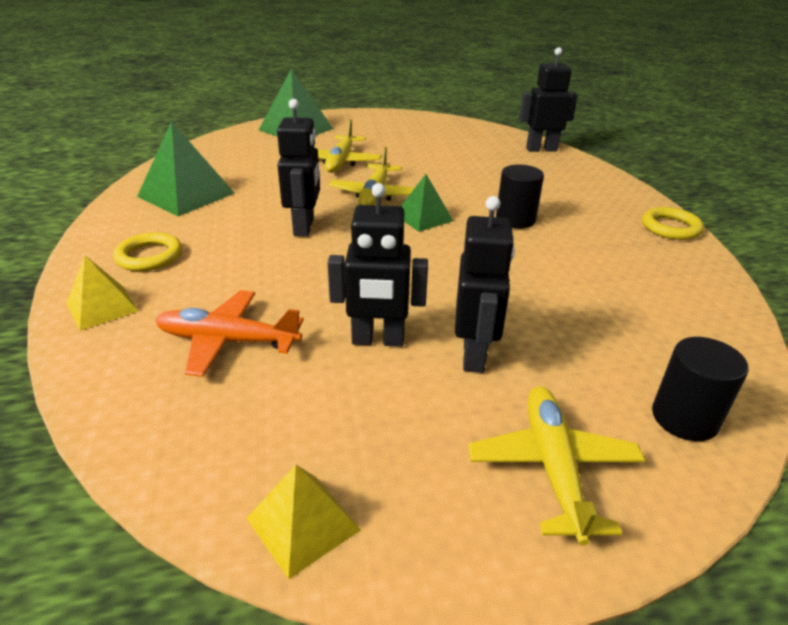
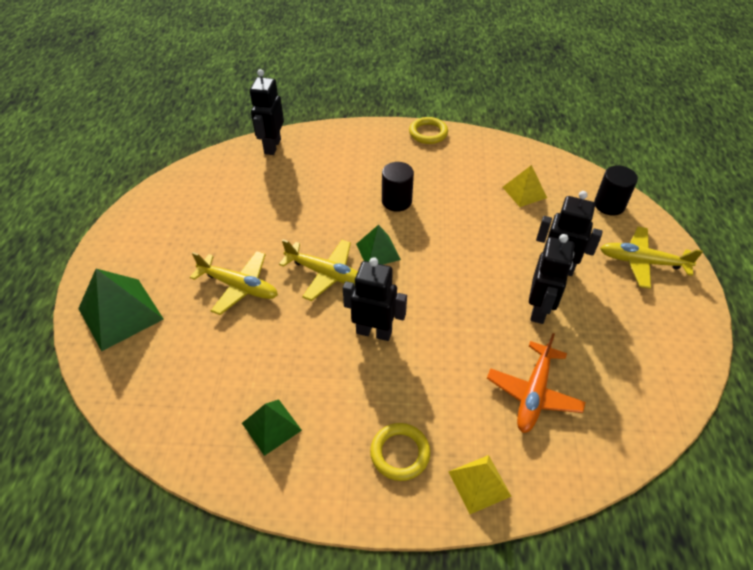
camera: 75 degrees left, 15 degrees up
(186, 195) = (271, 426): green pyramid -> green pyramid, size x0.60
(303, 523) = (682, 365): yellow pyramid -> yellow pyramid (524, 192)

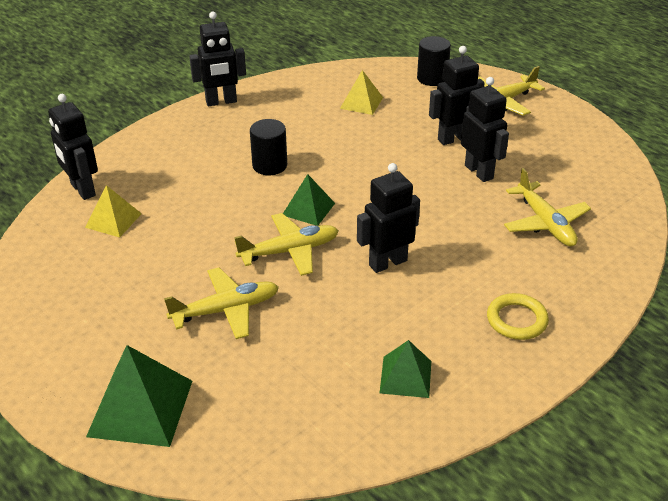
camera: 45 degrees left, 10 degrees down
(428, 133) = (221, 102): yellow ring -> black robot
(479, 483) = (586, 297): yellow pyramid -> yellow pyramid (113, 220)
(533, 393) = (545, 223): orange plane -> yellow plane

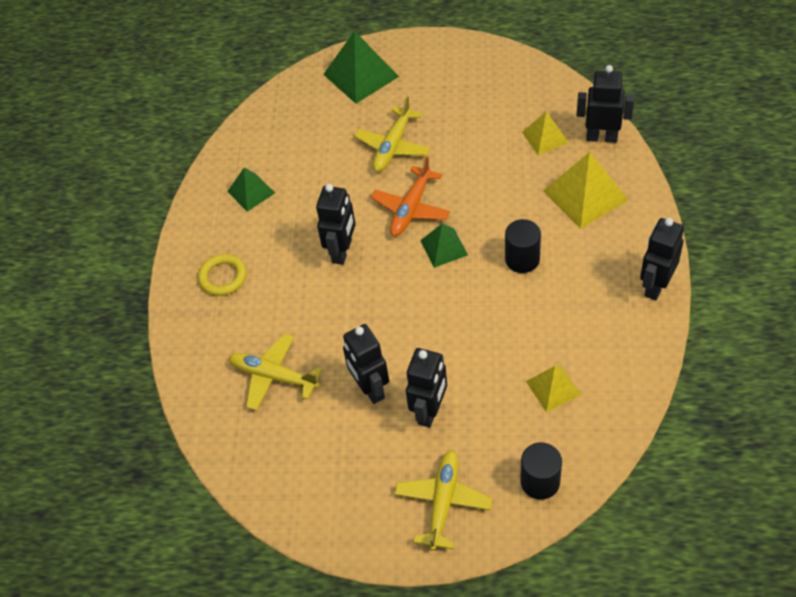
camera: 140 degrees right, 15 degrees up
(164, 168) = (585, 195): none -> yellow pyramid
(289, 251) = (411, 208): yellow plane -> orange plane
(479, 172) = (370, 389): black robot -> black robot turned 45 degrees clockwise

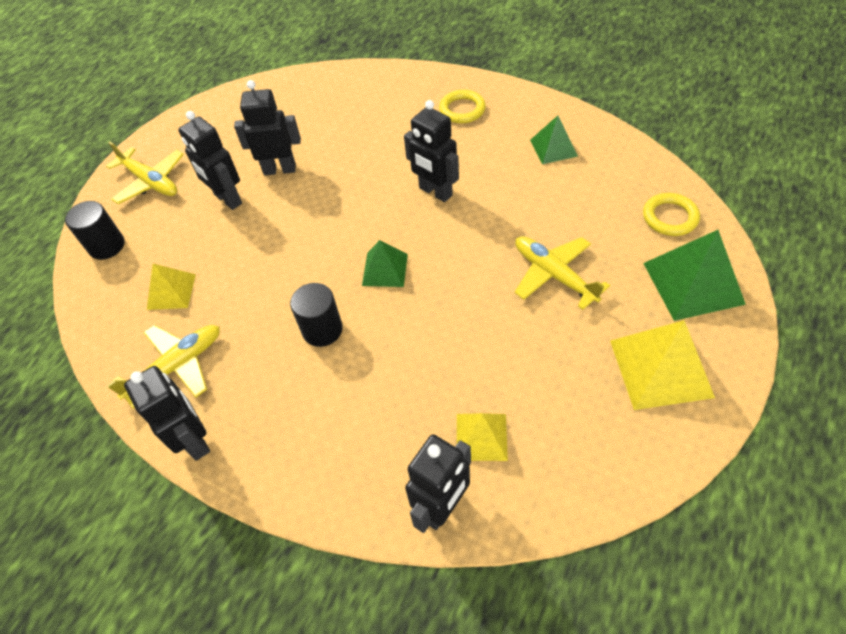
camera: 115 degrees right, 0 degrees up
(274, 376) = (339, 118): yellow plane -> yellow plane (176, 367)
(302, 101) = (669, 217): none -> yellow ring
(411, 208) = (454, 261): orange plane -> none
(585, 195) = (363, 435): yellow pyramid -> yellow pyramid (660, 368)

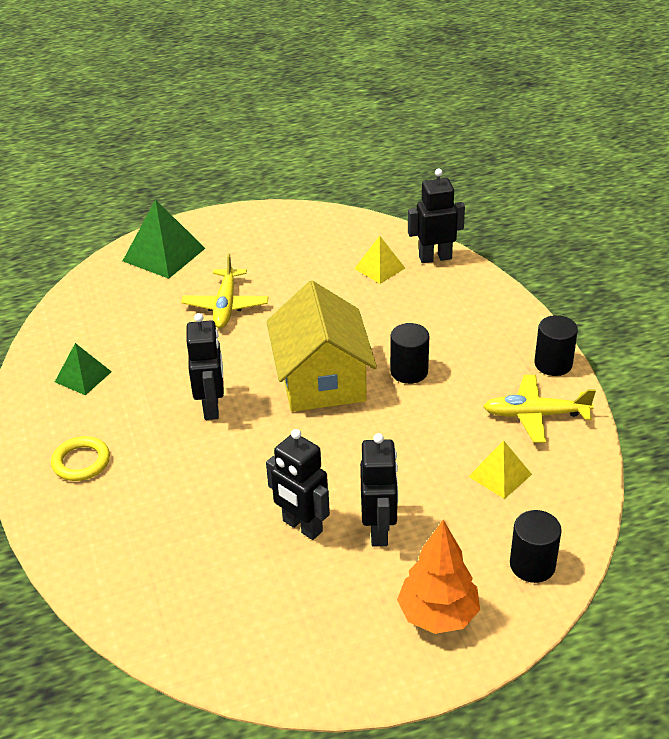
camera: 140 degrees left, 15 degrees down
(150, 181) = (438, 615): yellow plane -> orange tree
(195, 440) = (553, 364): black robot -> black cylinder
(385, 269) = (322, 379): green pyramid -> yellow house
(660, 368) = (248, 237): yellow pyramid -> none
(669, 217) = (108, 287): yellow ring -> none

